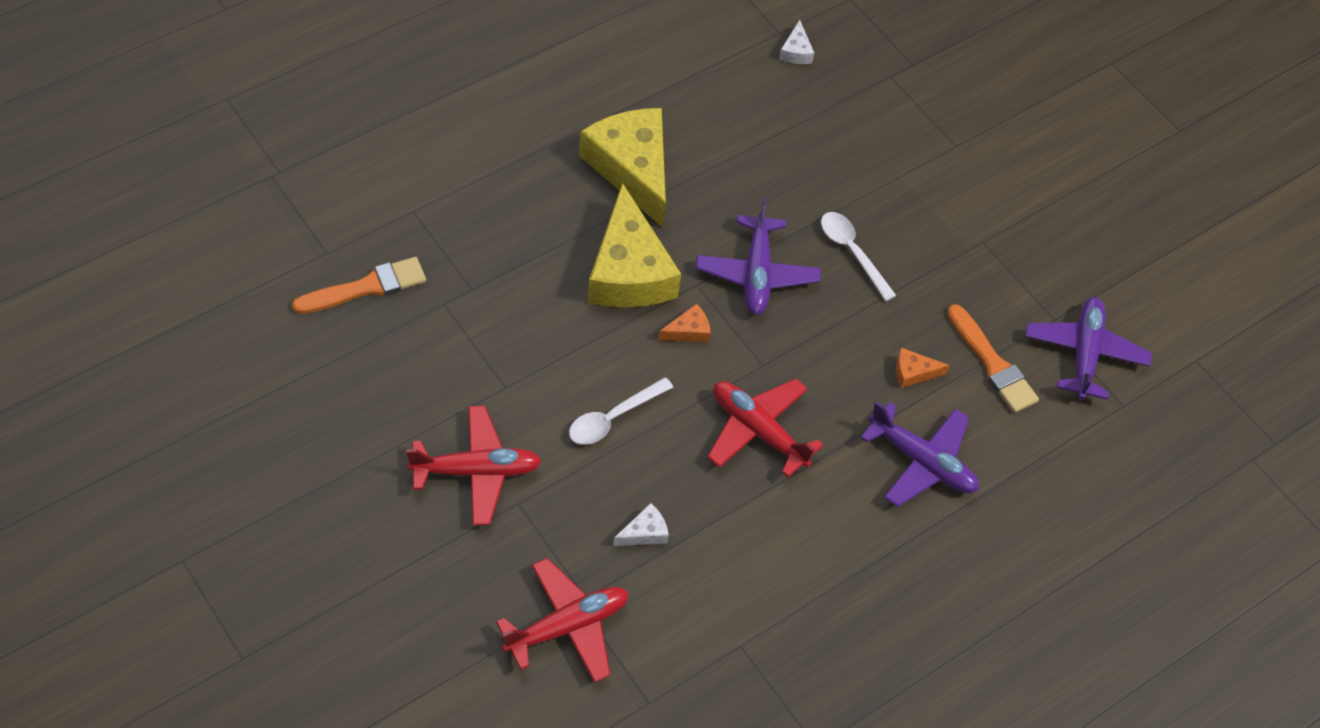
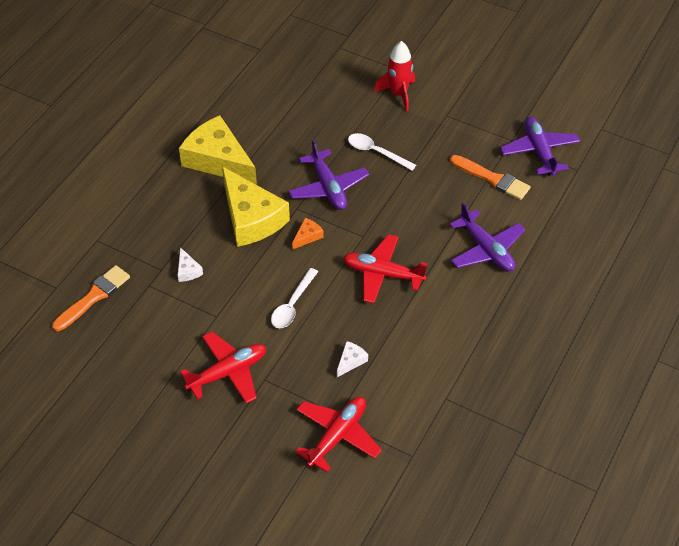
camera: 20 degrees left, 5 degrees down
(796, 51) = (276, 55): white cheese -> white cheese (188, 270)
(913, 372) = (451, 203): orange cheese -> none
(922, 462) = (486, 249): purple plane -> purple plane turned 45 degrees clockwise
(933, 181) = (398, 94): none -> red rocket

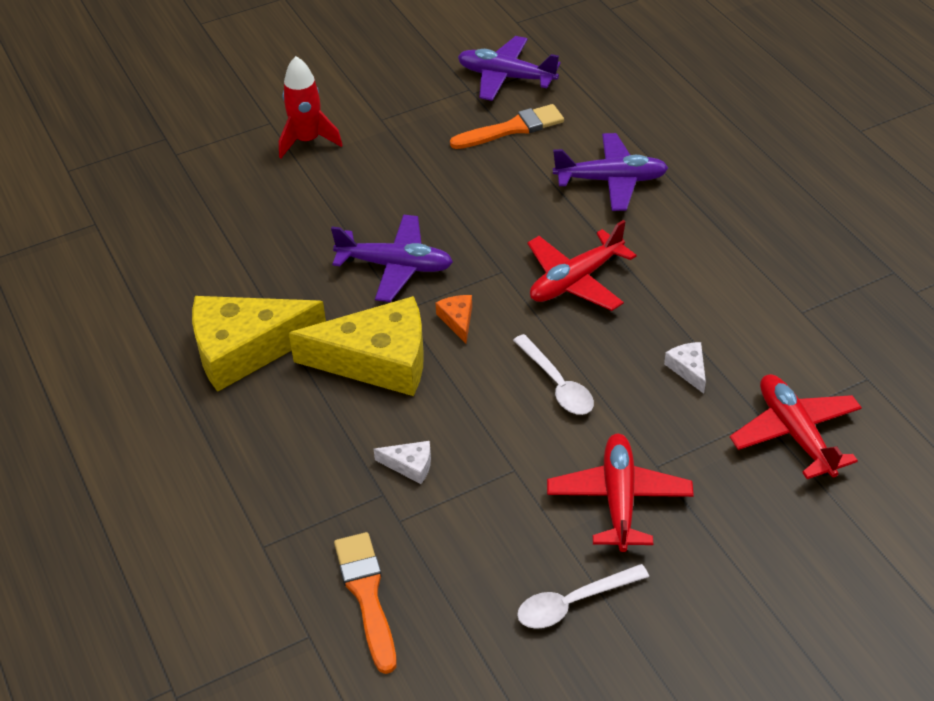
camera: 55 degrees left, 5 degrees down
(376, 152) = (380, 200): white spoon -> white spoon (573, 602)

